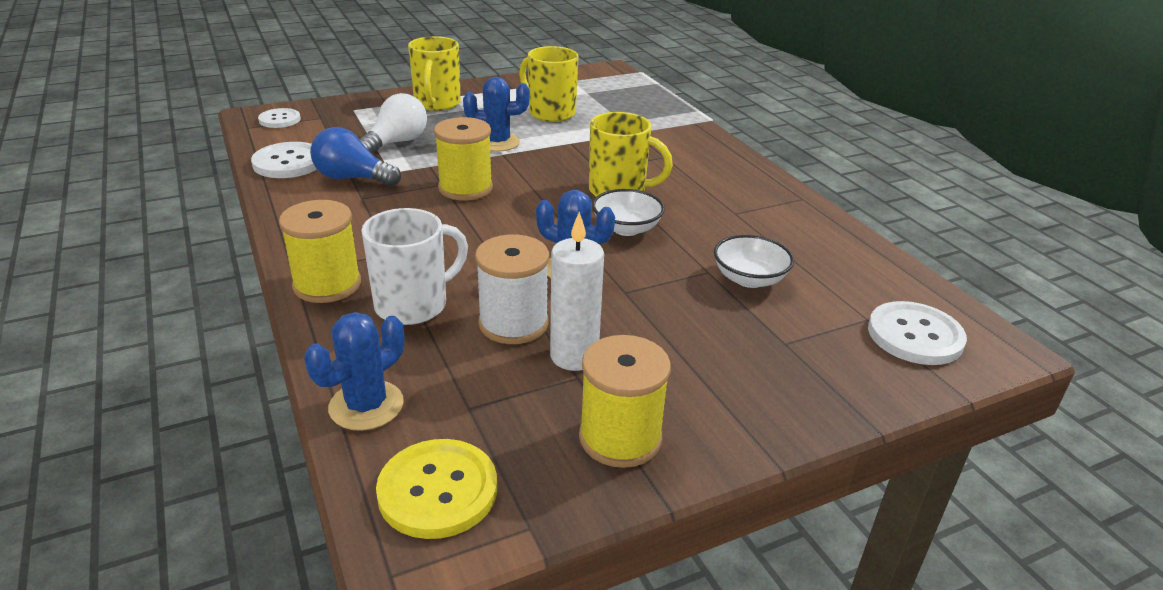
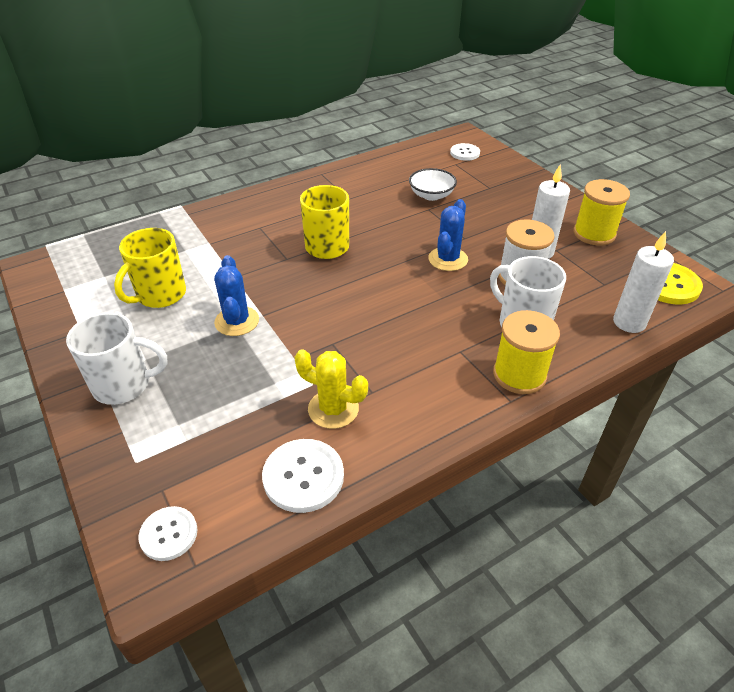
camera: 95 degrees left, 10 degrees up
(352, 178) = (333, 409): blue light bulb -> yellow cactus
(366, 406) = (629, 322): blue cactus -> white candle
(396, 143) = (241, 395): white light bulb -> none
(437, 103) = (124, 385): yellow mug -> white mug
(465, 188) = (339, 327): yellow spool -> none
(626, 228) = (384, 240): white bowl -> none
(915, 335) = (465, 153): white button -> white button, size x0.65

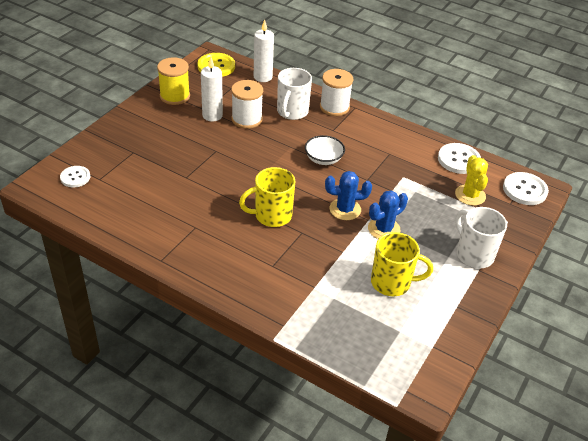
camera: 120 degrees left, 0 degrees up
(168, 534) = (524, 190): white button -> white button, size x1.55
(333, 409) = (413, 163): yellow cactus -> yellow cactus (470, 195)
(431, 195) = (164, 180): white bowl -> white bowl (323, 159)
(448, 259) = (248, 152): blue cactus -> blue cactus (345, 209)
(519, 375) = (334, 107): yellow spool -> white spool

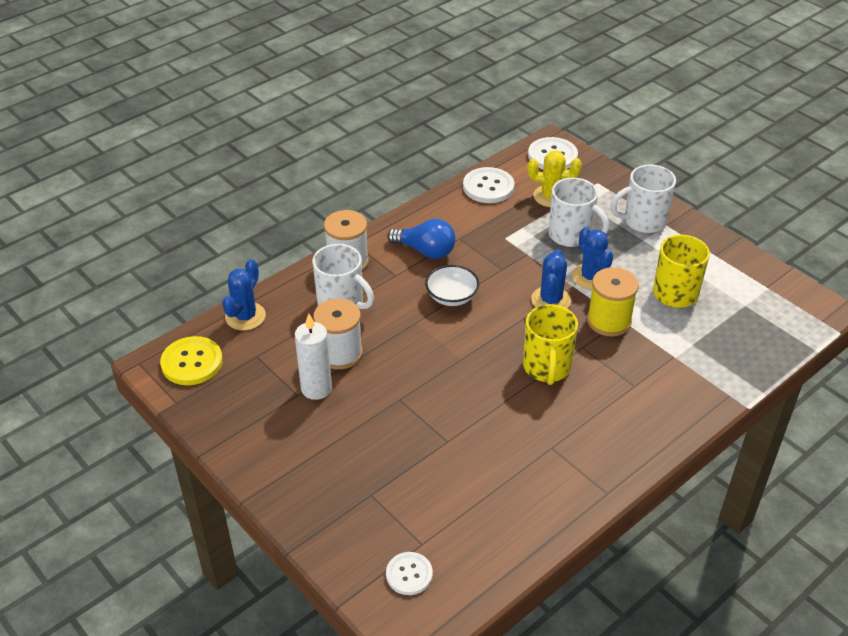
camera: 70 degrees left, 0 degrees up
(175, 96) = (249, 424): yellow spool -> yellow spool (609, 321)
(263, 77) = (245, 316): white candle -> blue cactus
(365, 139) = (425, 251): none -> blue light bulb
(428, 212) = (571, 235): none -> white mug

